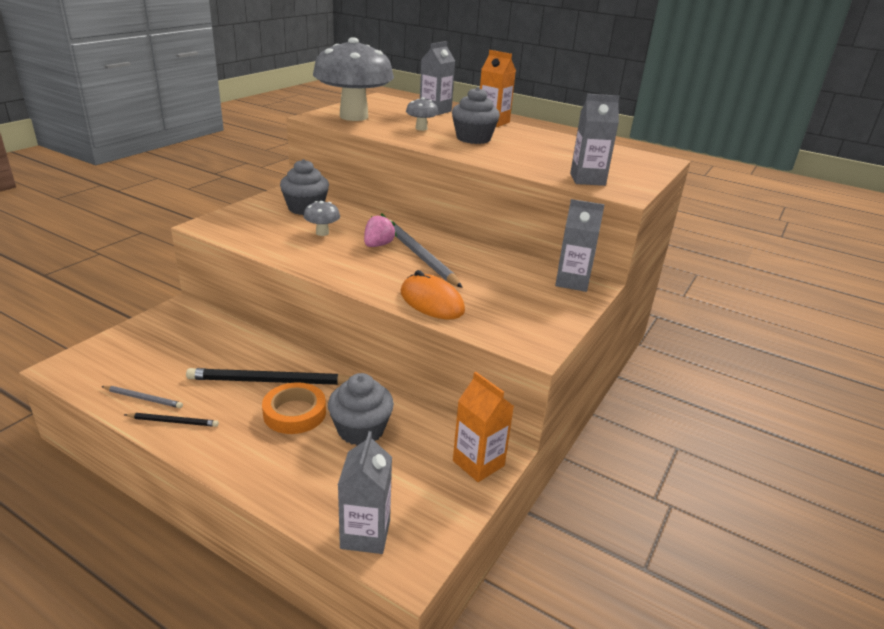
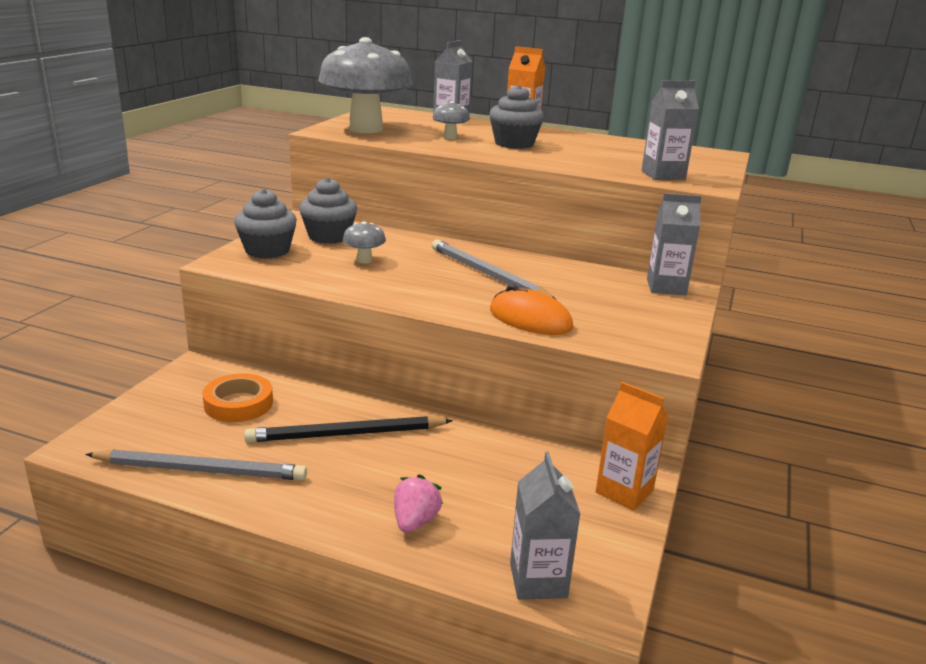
camera: 10 degrees left, 5 degrees down
(143, 398) = (201, 470): grey pencil -> grey pencil, size x1.96
(173, 421) = (252, 491): black pencil -> none
(294, 413) = (392, 464): orange tape -> orange tape (238, 403)
(361, 430) = (477, 473): grey cupcake -> grey cupcake (267, 251)
(378, 245) = (435, 268): pink strawberry -> pink strawberry (415, 521)

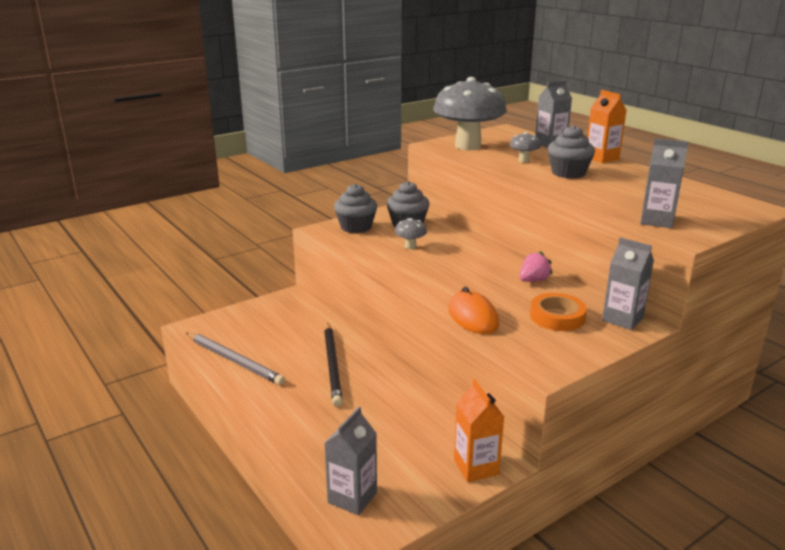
camera: 35 degrees right, 0 degrees up
(238, 403) = (291, 327): orange tape -> orange tape (557, 317)
(346, 434) = (332, 365): black pencil -> black pencil turned 120 degrees counterclockwise
(415, 521) = (317, 433): pink strawberry -> pink strawberry (533, 280)
(487, 274) = (485, 276): grey pencil -> none

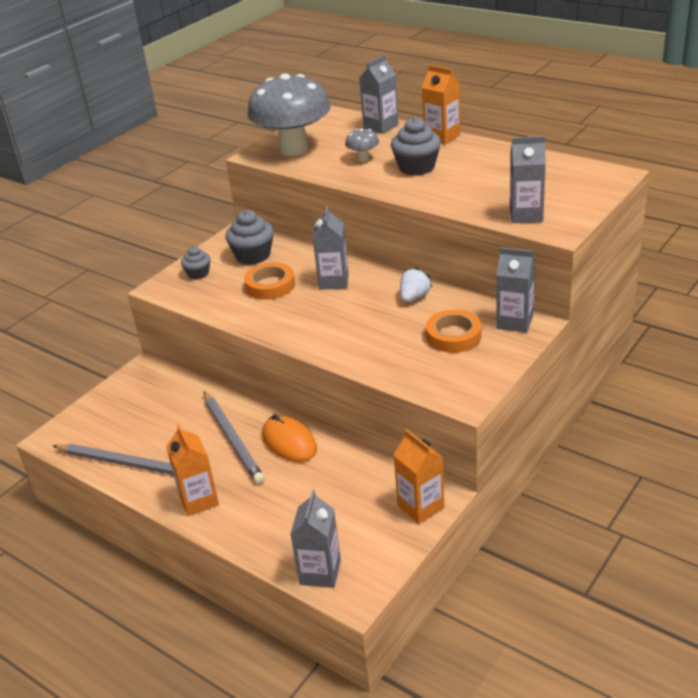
camera: 15 degrees left, 10 degrees up
(278, 405) = (199, 500): none -> orange carton
(332, 365) = (233, 439): black pencil -> grey pencil
(356, 227) = (198, 273): grey cupcake -> grey cupcake, size x0.60
(410, 246) = (270, 285): grey mushroom -> orange tape
(466, 254) = (334, 281): none -> grey carton
(473, 316) = (373, 357): orange mouse -> orange mouse (289, 442)
(533, 280) = (414, 297): pink strawberry -> white strawberry

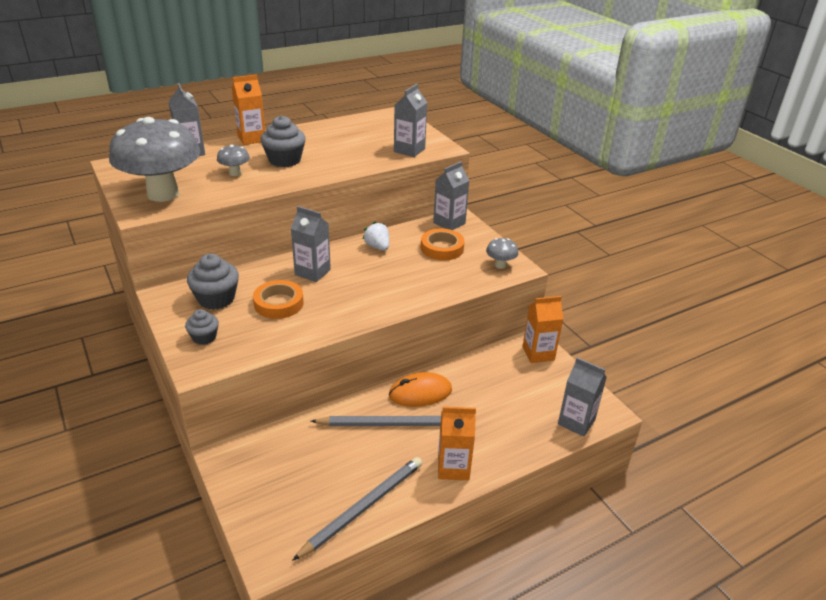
camera: 70 degrees left, 0 degrees up
(458, 385) = (500, 265): none -> grey mushroom

